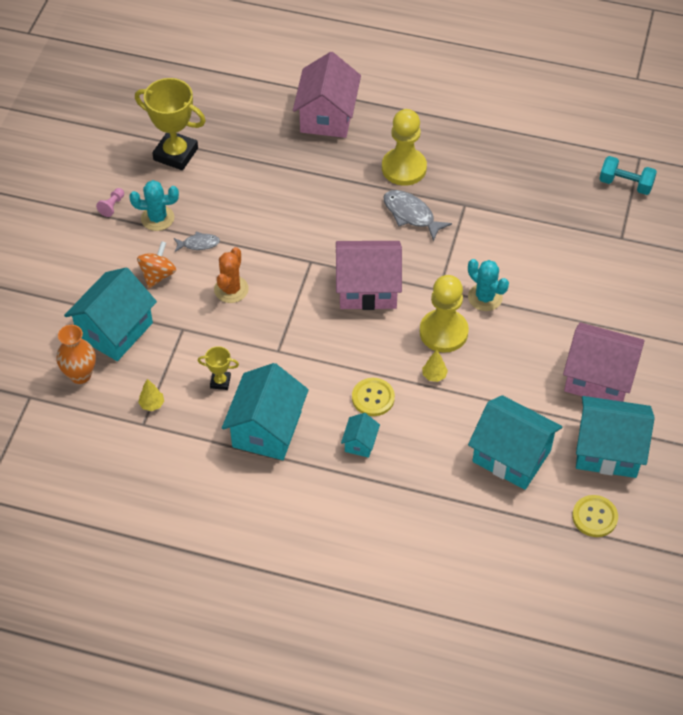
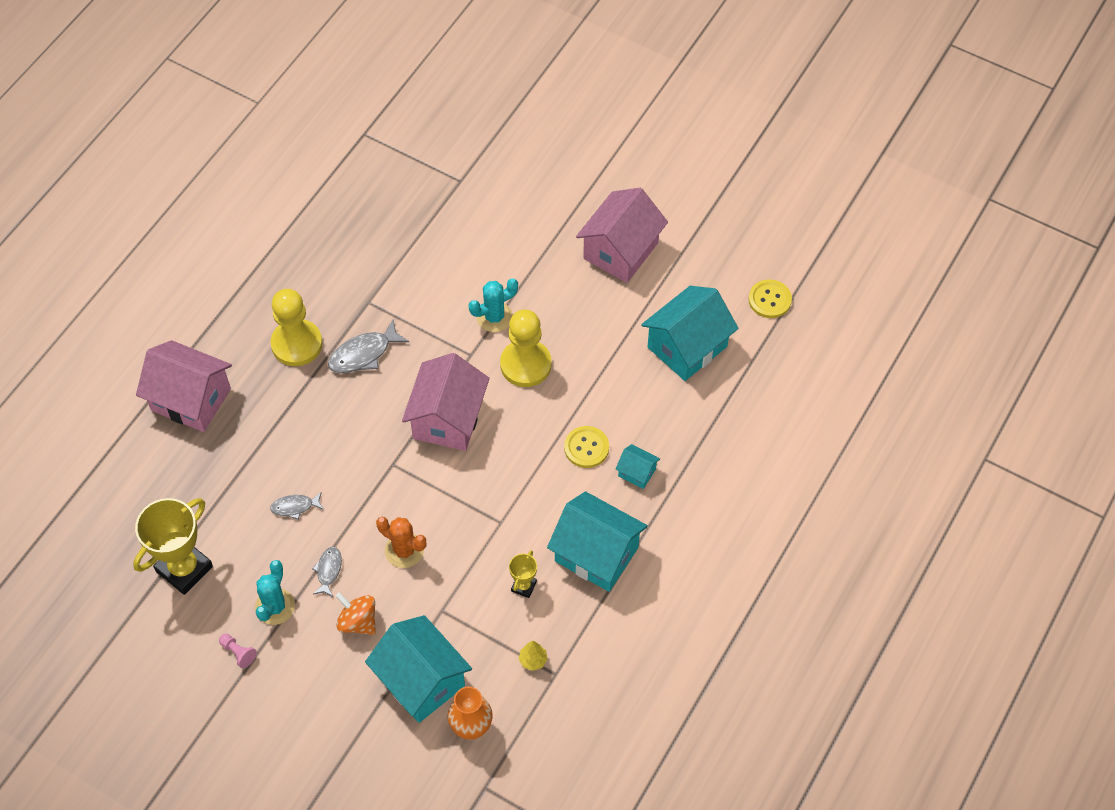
camera: 75 degrees left, 5 degrees up
(250, 207) = (295, 507): none -> grey fish
(434, 375) = (576, 387): yellow tree -> none
(608, 450) = (702, 268): turquoise house -> none
(625, 184) = (394, 156): turquoise dumbbell -> none

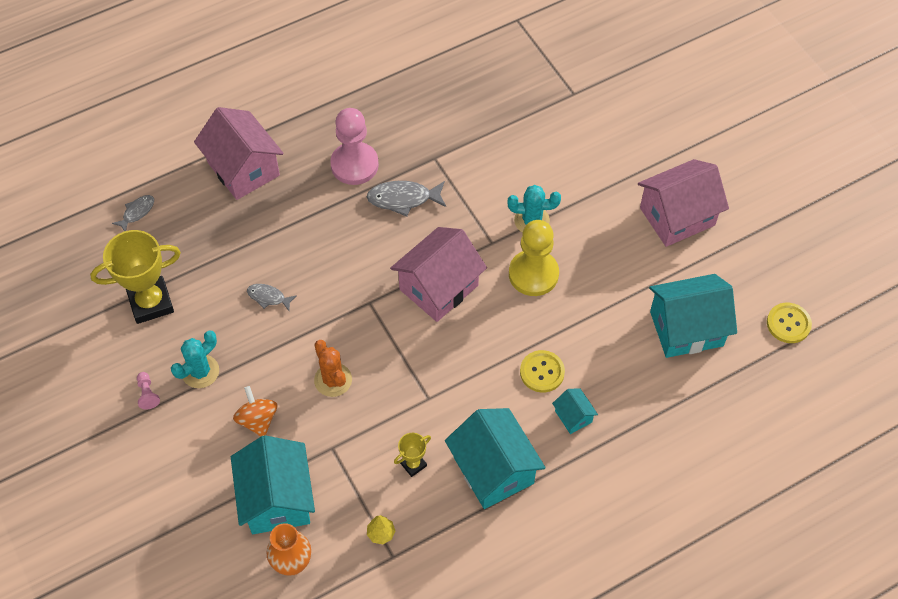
camera: 30 degrees right, 0 degrees up
(297, 344) = (354, 165): yellow pawn -> pink pawn
(328, 570) = (261, 364): grey fish -> grey fish (137, 212)

